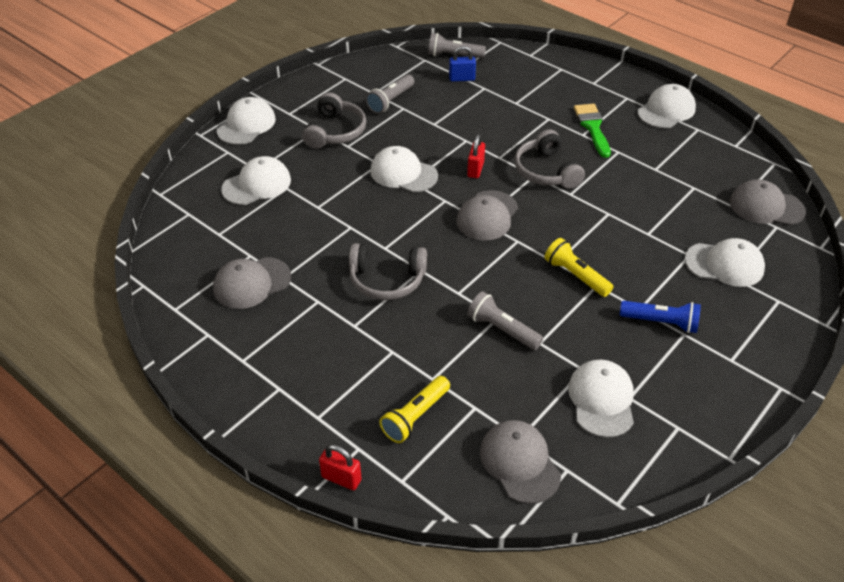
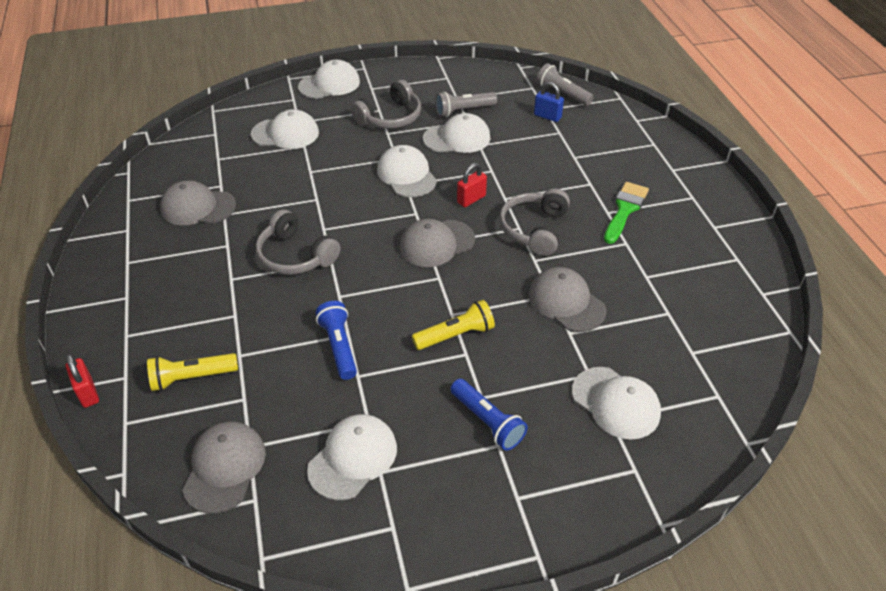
camera: 35 degrees right, 0 degrees up
(502, 329) = (339, 346): grey flashlight -> blue flashlight
(575, 276) = (456, 335): yellow flashlight -> yellow flashlight turned 75 degrees clockwise
(666, 110) = (722, 226): white cap -> white cap (457, 138)
(766, 207) = (729, 370): grey cap -> grey cap (566, 302)

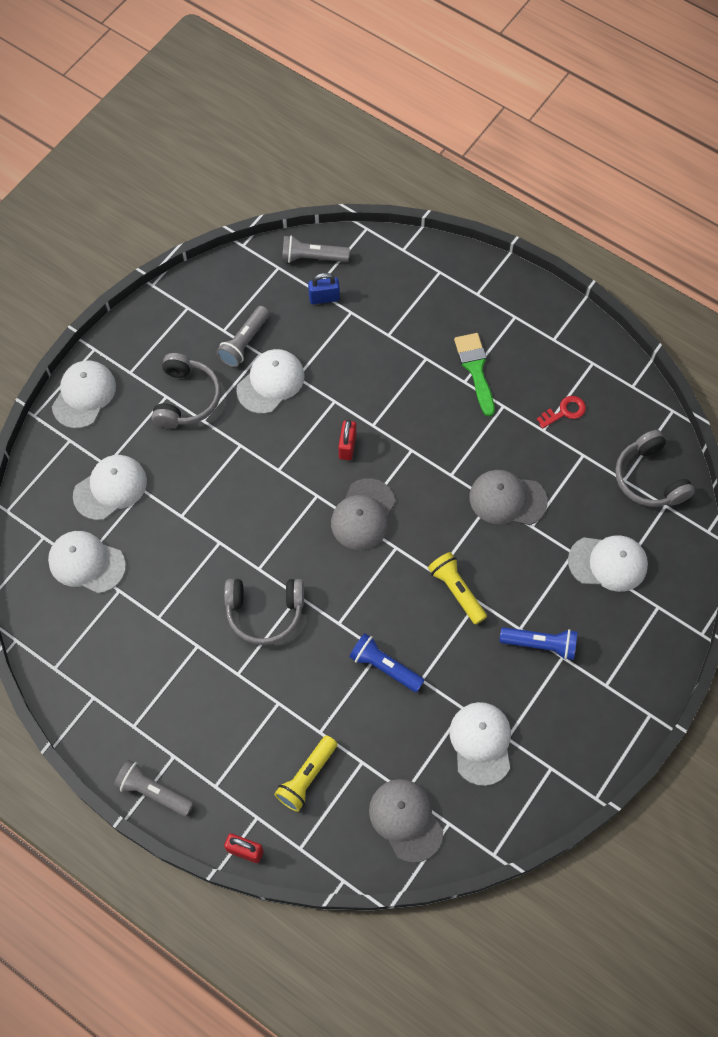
camera: 40 degrees left, 20 degrees up
(85, 308) = (153, 791): none -> grey flashlight
(198, 207) = (127, 628): grey cap -> none
(407, 175) = (269, 458): white cap -> white cap (86, 563)
(456, 335) = (456, 590): yellow flashlight -> yellow flashlight turned 60 degrees counterclockwise
(534, 229) = (424, 443): grey headphones -> grey headphones (649, 478)
(679, 275) = (564, 411): none -> red key

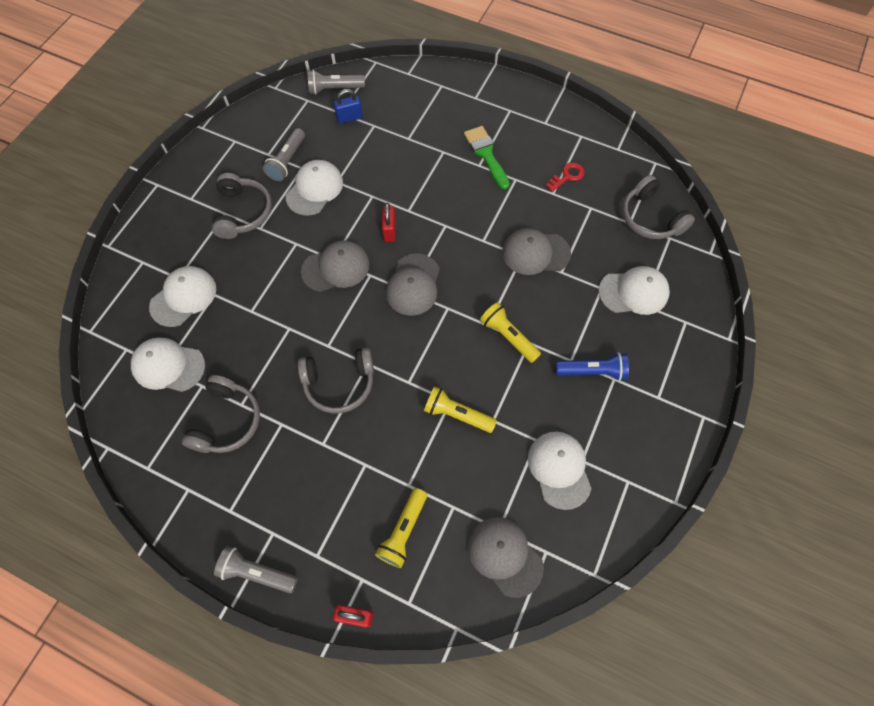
camera: 10 degrees left, 0 degrees up
(84, 395) = (151, 223): white cap -> none
(141, 633) = (227, 421): none -> grey headphones
(280, 481) = (336, 268): none -> grey cap
(384, 666) = (457, 414): blue flashlight -> yellow flashlight

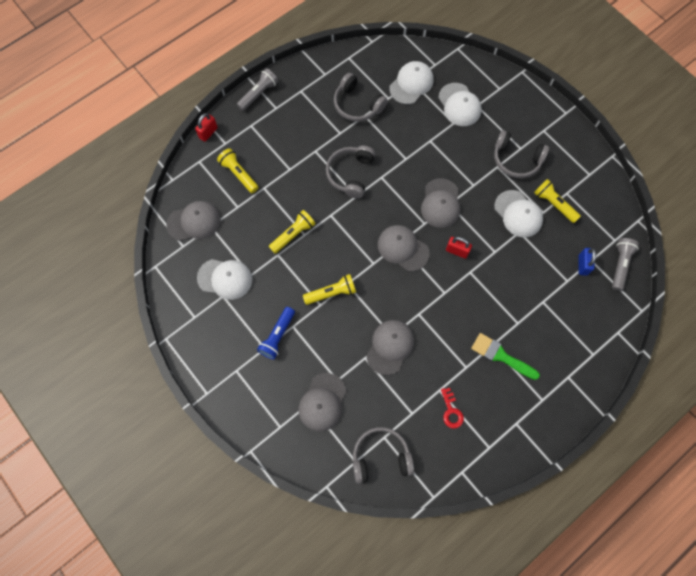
camera: 115 degrees right, 5 degrees up
(287, 161) = (554, 204): grey flashlight -> yellow flashlight
(486, 154) = (501, 356): green brush -> green brush turned 150 degrees counterclockwise
(633, 292) = (322, 402): white cap -> grey cap

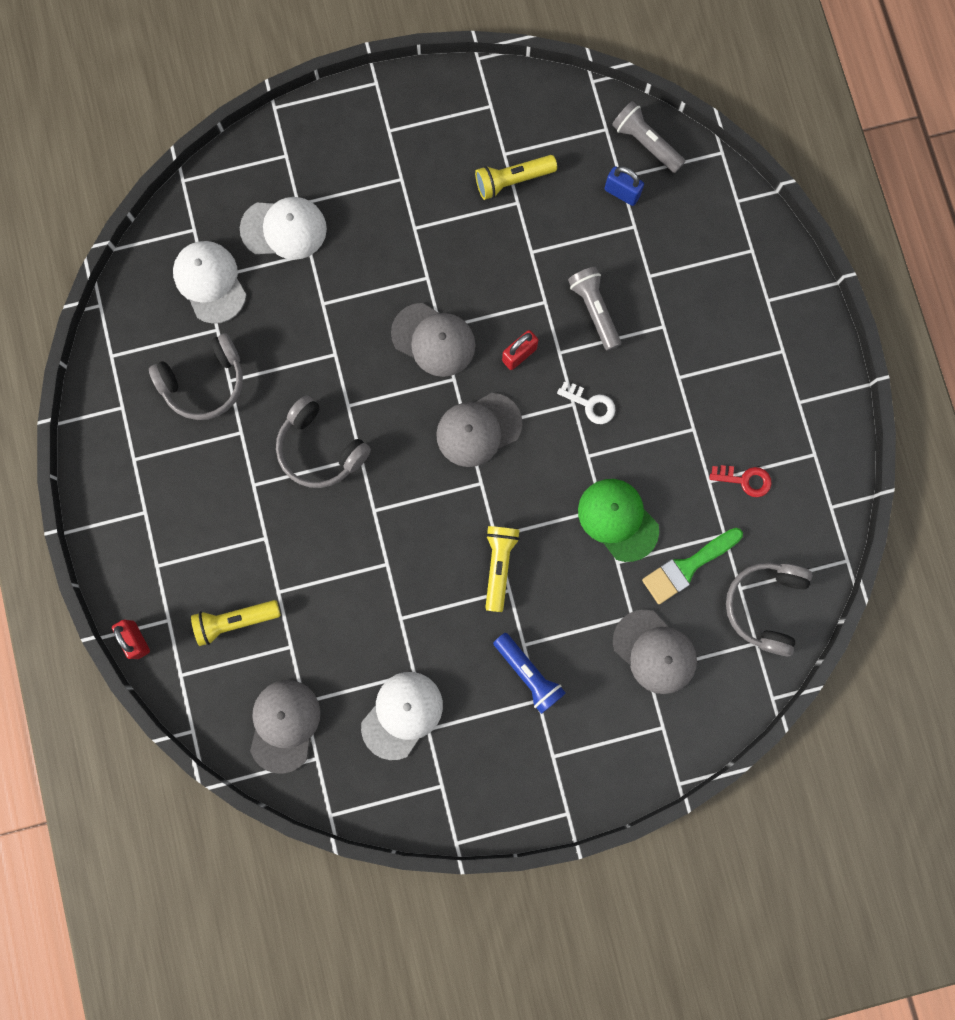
camera: 65 degrees left, 10 degrees up
(259, 94) = (105, 528): grey flashlight -> grey flashlight (594, 310)
(293, 234) = (379, 581): yellow flashlight -> none
(390, 347) = (618, 519): grey cap -> green cap
(449, 302) = (590, 404): none -> white key
(501, 356) = (699, 373): green brush -> green brush (687, 566)
(516, 160) = (417, 195): grey headphones -> none
(518, 214) = (503, 238): white cap -> none

